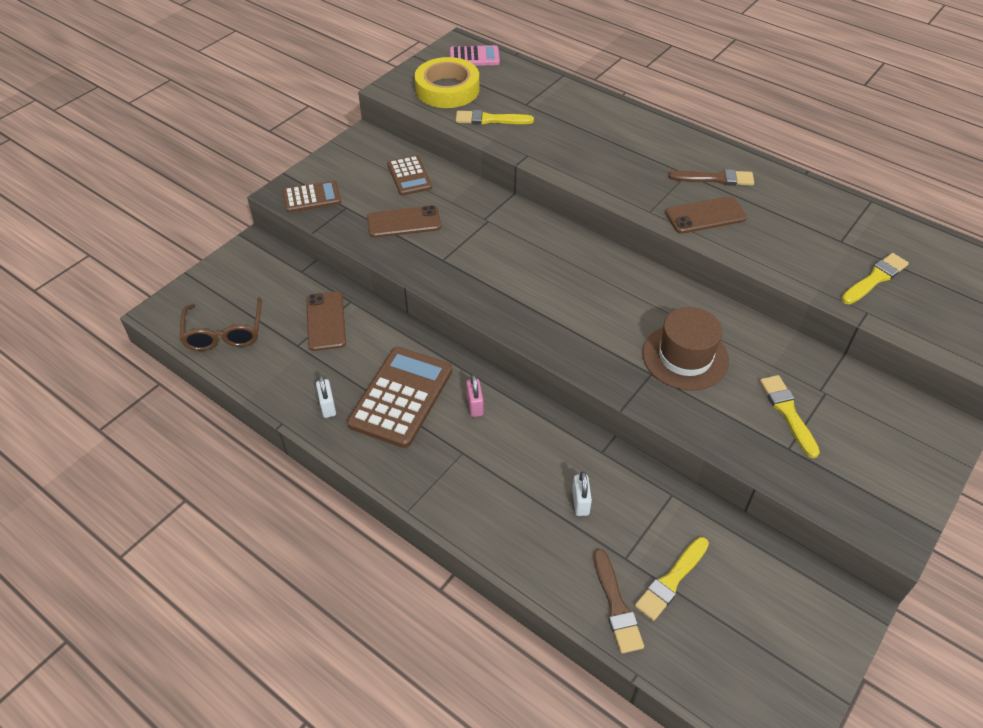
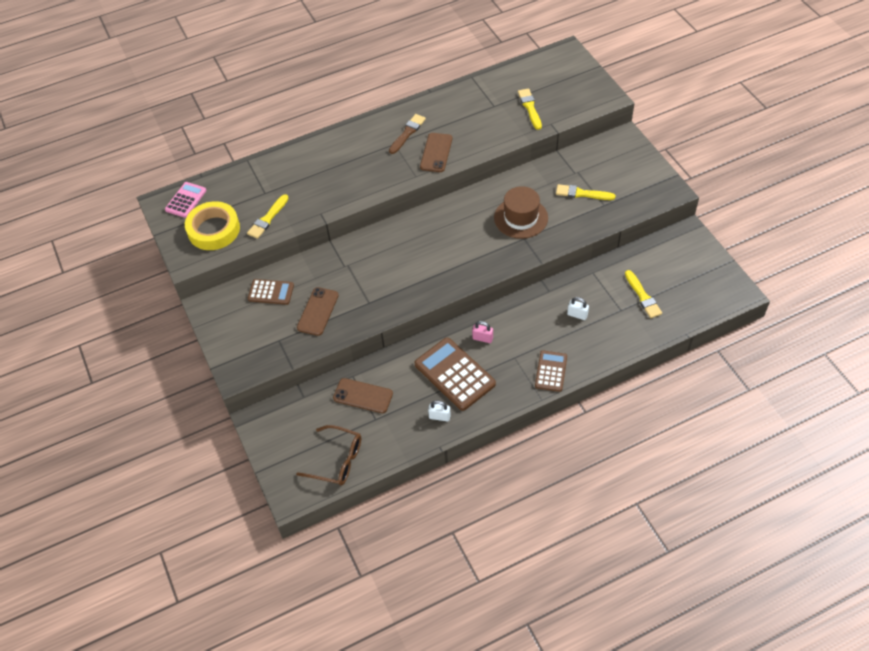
camera: 60 degrees left, 5 degrees up
(312, 197) = (253, 358): brown calculator -> brown calculator (551, 371)
(616, 605) = (646, 326): brown brush -> none

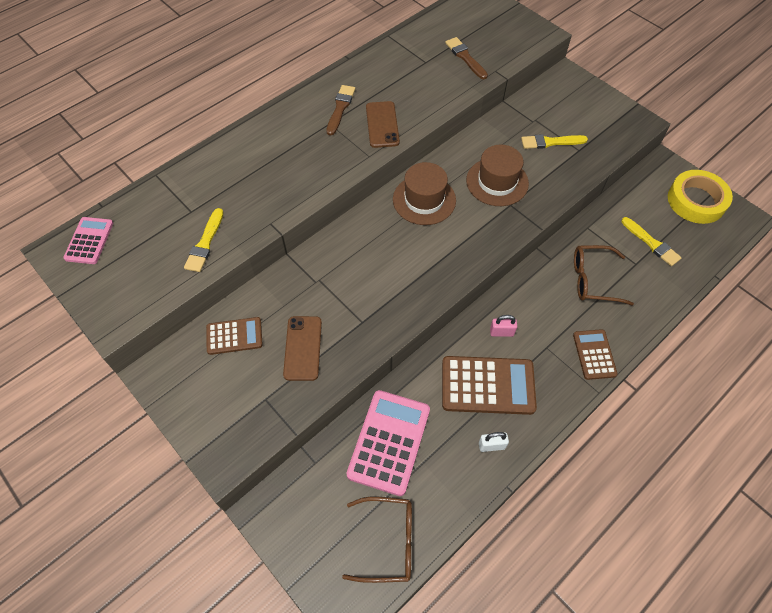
camera: 20 degrees left, 5 degrees up
(214, 230) = (138, 272): yellow tape -> yellow tape (696, 201)
(363, 396) = (389, 442): brown phone -> pink calculator
(454, 220) = (424, 200): none -> brown hat
(454, 374) = (487, 385): brown calculator -> brown calculator turned 150 degrees clockwise
(530, 108) = (465, 57): yellow brush -> brown brush
(577, 315) = (593, 280): white padlock -> brown glasses

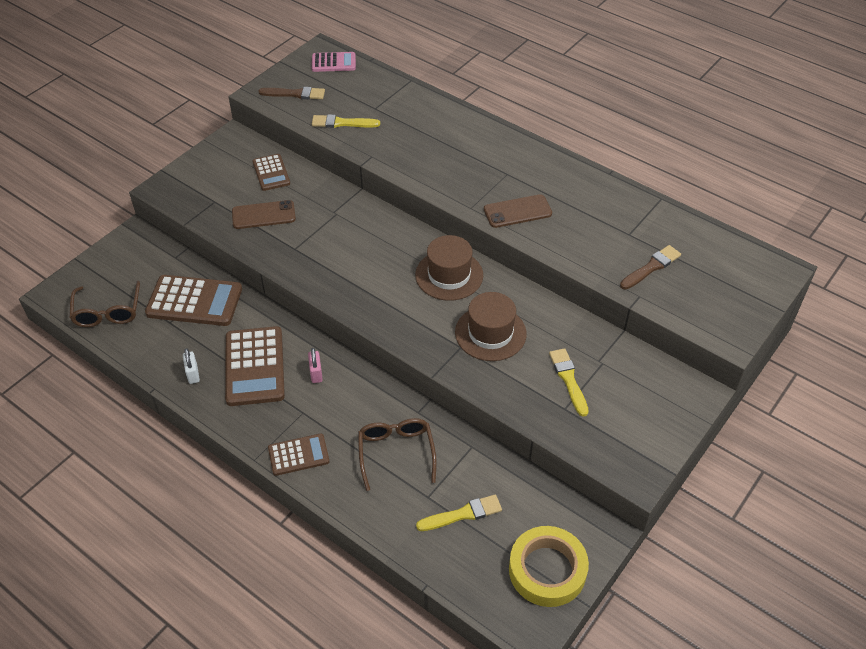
camera: 80 degrees right, 10 degrees down
(340, 108) = (531, 178): brown brush -> brown brush (295, 94)
(389, 442) = (194, 301): pink calculator -> brown calculator
(651, 243) = (462, 514): yellow brush -> yellow brush turned 150 degrees counterclockwise

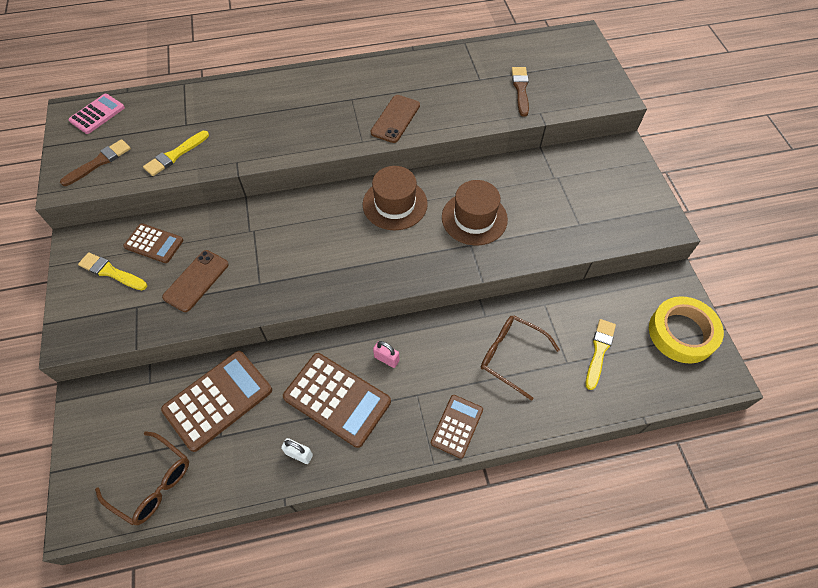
camera: 50 degrees left, 10 degrees up
(568, 379) = (556, 204): yellow brush -> yellow brush (111, 272)

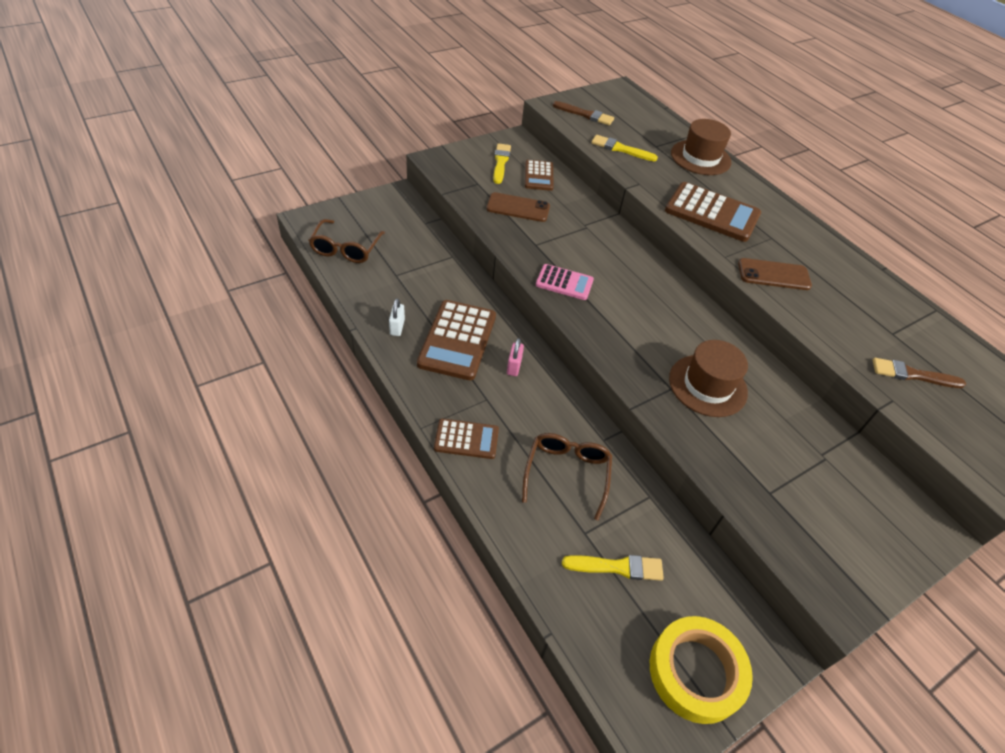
camera: 65 degrees right, 10 degrees down
(97, 114) = (630, 101): pink calculator -> pink calculator (564, 283)
(218, 400) = (426, 265): brown calculator -> brown calculator (712, 213)
(395, 204) = (680, 315): brown hat -> brown hat (700, 157)
(520, 89) = (912, 375): brown brush -> brown brush turned 150 degrees counterclockwise

